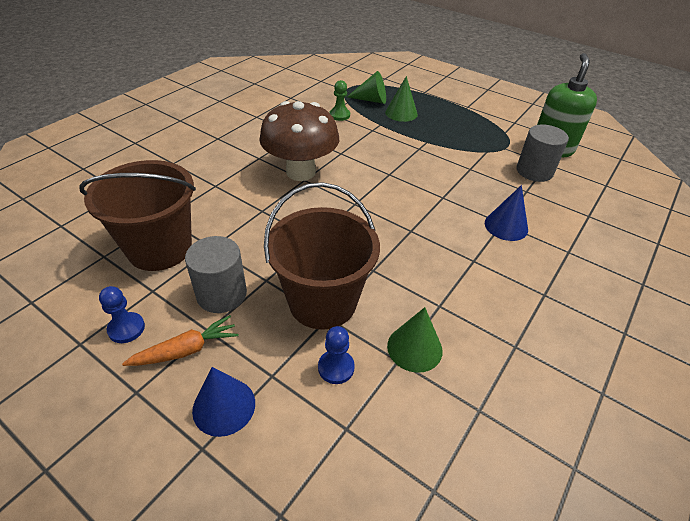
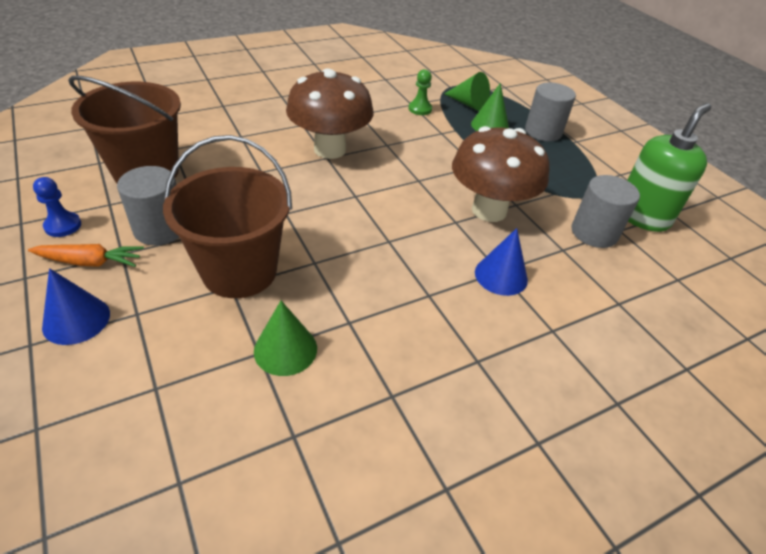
camera: 25 degrees right, 0 degrees up
(336, 368) = (196, 332): blue pawn -> none
(440, 106) = (543, 132): none -> grey cylinder
(457, 180) = (489, 210): none -> brown mushroom

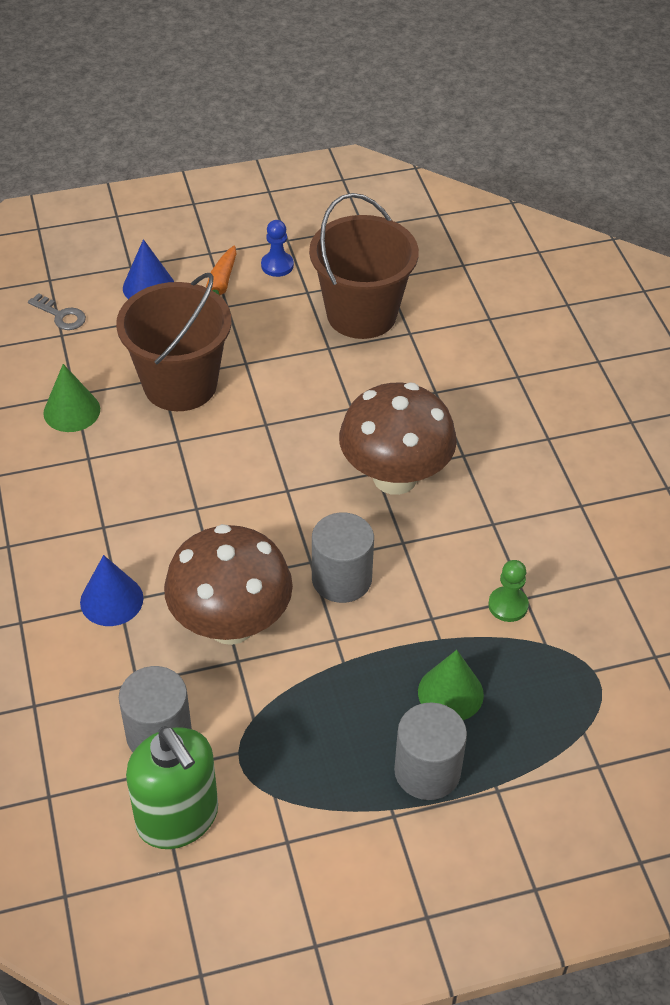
camera: 105 degrees right, 5 degrees up
(117, 397) = (61, 315): none -> grey key
(160, 229) = (258, 329): grey cylinder -> grey cylinder (341, 579)
(468, 104) = (527, 682): green cone -> none

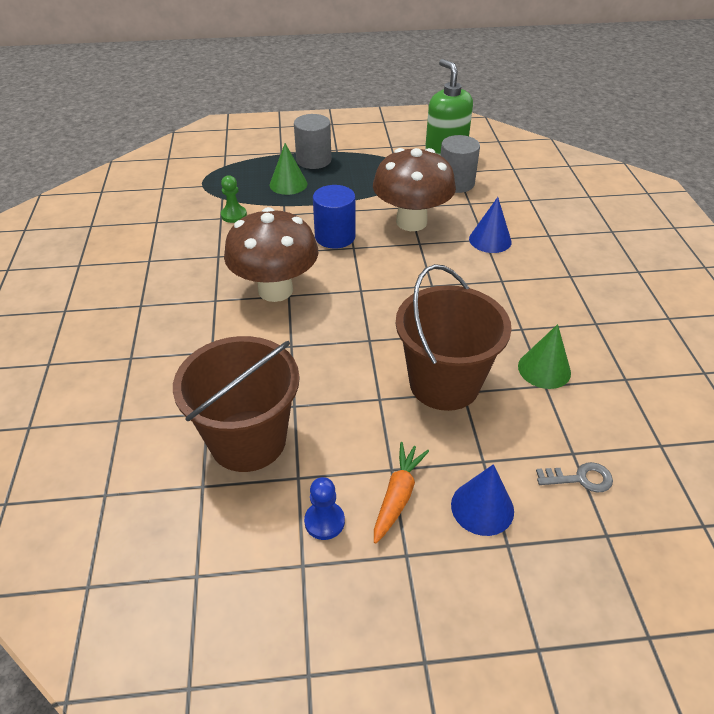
camera: 170 degrees left, 5 degrees down
(61, 315) = (580, 478): grey key -> grey key turned 135 degrees clockwise
(341, 579) = (335, 237): grey cylinder -> blue cylinder

